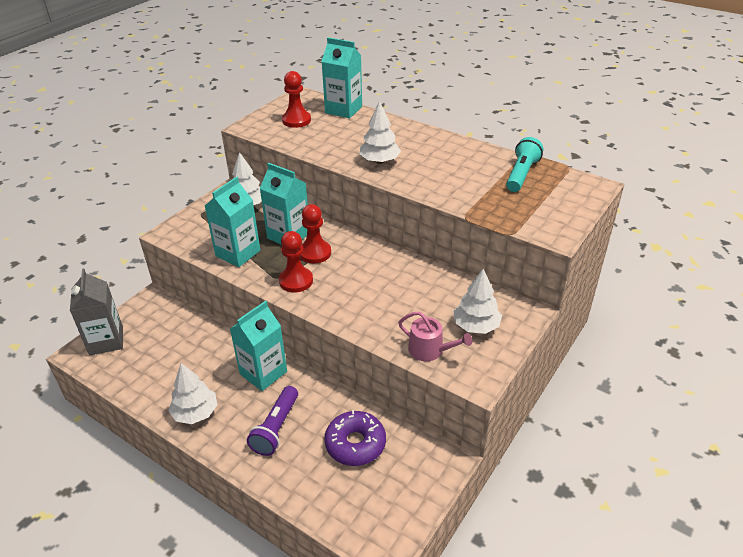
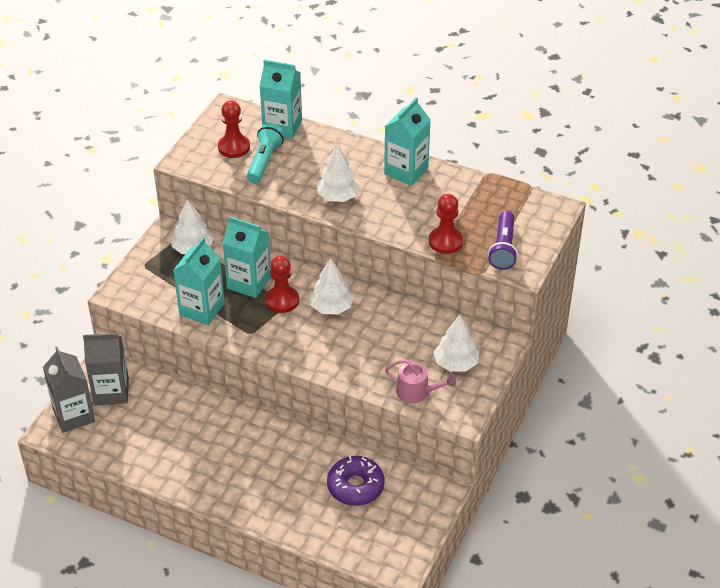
camera: 10 degrees left, 5 degrees up
(148, 323) = (111, 391): none -> grey carton
(195, 413) = (194, 476): white tree -> white tree (331, 307)
(263, 373) = (249, 430): turquoise carton -> turquoise carton (406, 171)
(276, 428) = (277, 481): purple flashlight -> purple flashlight (503, 248)
(296, 281) = (271, 334): red pawn -> red pawn (445, 241)
(521, 174) = (485, 200): turquoise flashlight -> turquoise flashlight (264, 161)

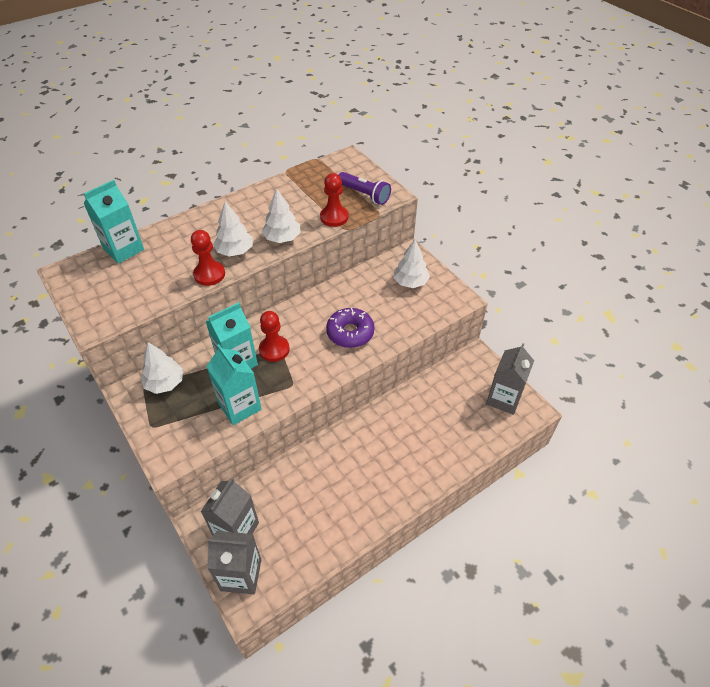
camera: 60 degrees left, 5 degrees up
(234, 147) = (114, 287): red pawn -> red pawn (209, 274)
(264, 161) = (151, 275): turquoise flashlight -> none
(331, 307) = (305, 323): white tree -> white tree (282, 238)
(355, 486) = (445, 402): purple donut -> purple donut (350, 333)
(397, 537) = (503, 399): none -> grey carton
(406, 171) = (244, 206): turquoise carton -> none
(417, 392) = (423, 313): pink watering can -> none

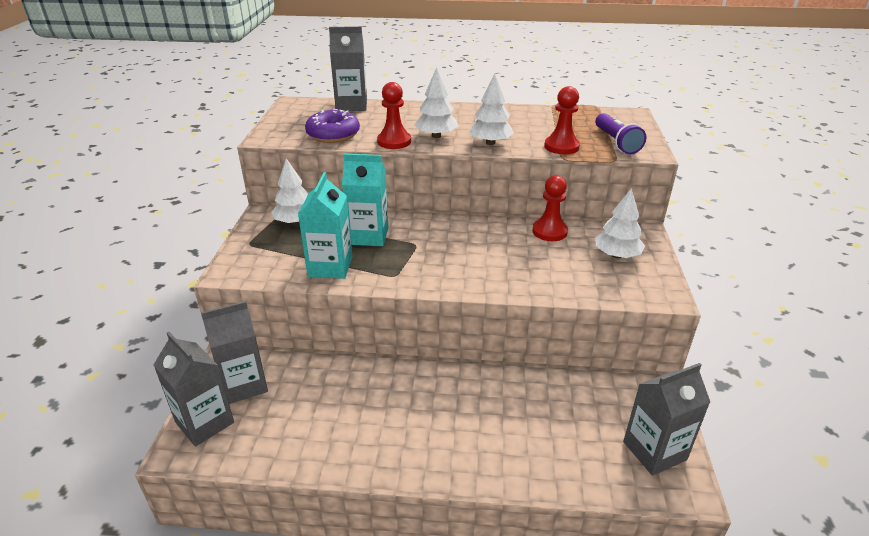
camera: 40 degrees right, 15 degrees down
(124, 249) = (351, 105): turquoise carton -> grey carton
(274, 349) = (411, 243): red pawn -> red pawn (549, 231)
(350, 333) = (500, 265): purple donut -> purple donut (333, 134)

